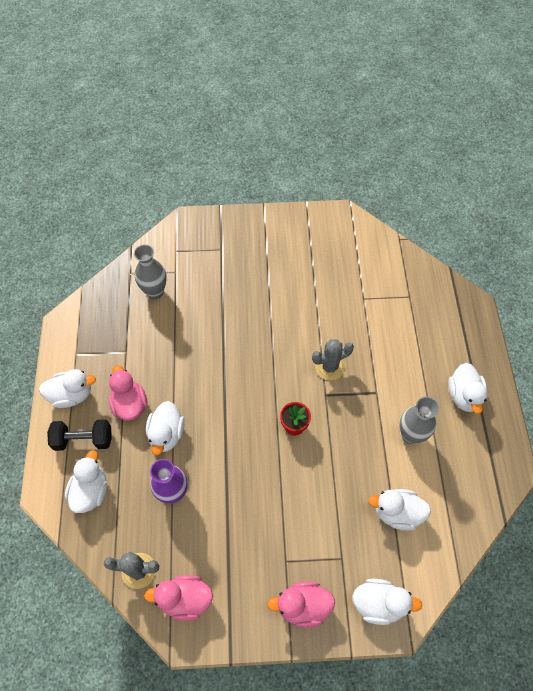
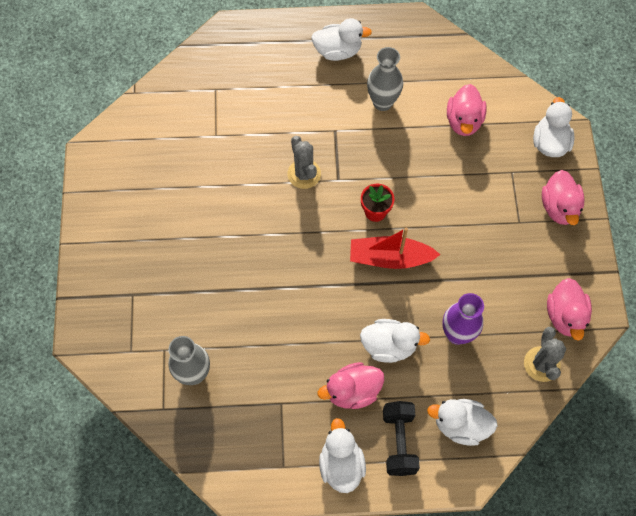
camera: 90 degrees left, 5 degrees up
(248, 437) = (390, 258): none -> red boat
(397, 513) = (463, 121): white duck -> pink duck

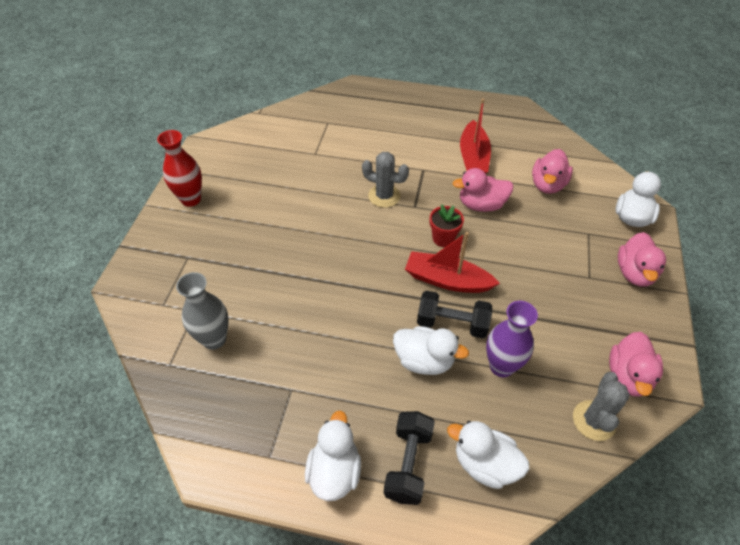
camera: 15 degrees right, 15 degrees down
(106, 225) = (191, 199): none -> red vase
(304, 174) = (384, 196): grey cactus -> grey cactus turned 60 degrees counterclockwise
(338, 51) = (443, 116): white duck -> none
(352, 391) = (371, 396): pink duck -> pink duck (481, 205)
(382, 102) = (473, 157): grey vase -> red boat
(405, 303) = (452, 323): none -> black dumbbell

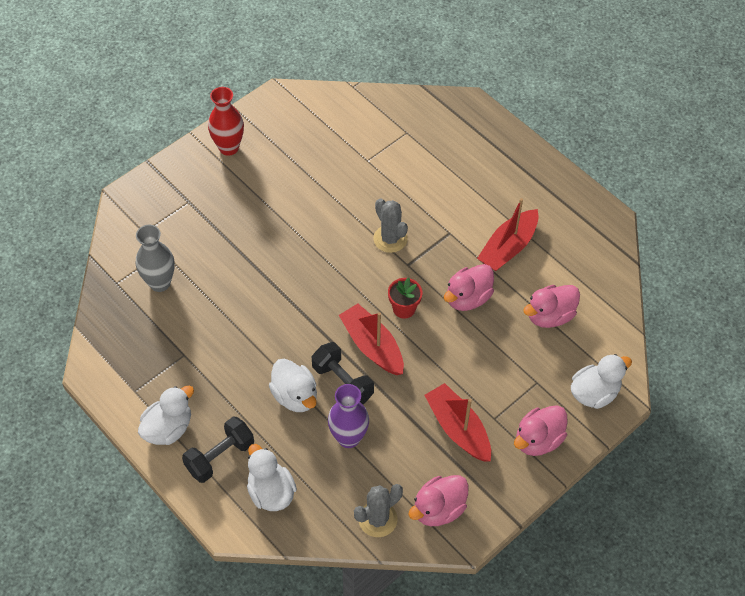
camera: 35 degrees right, 5 degrees up
(481, 205) = (468, 298): pink duck -> pink duck turned 75 degrees counterclockwise
(573, 302) = (458, 428): none -> red boat

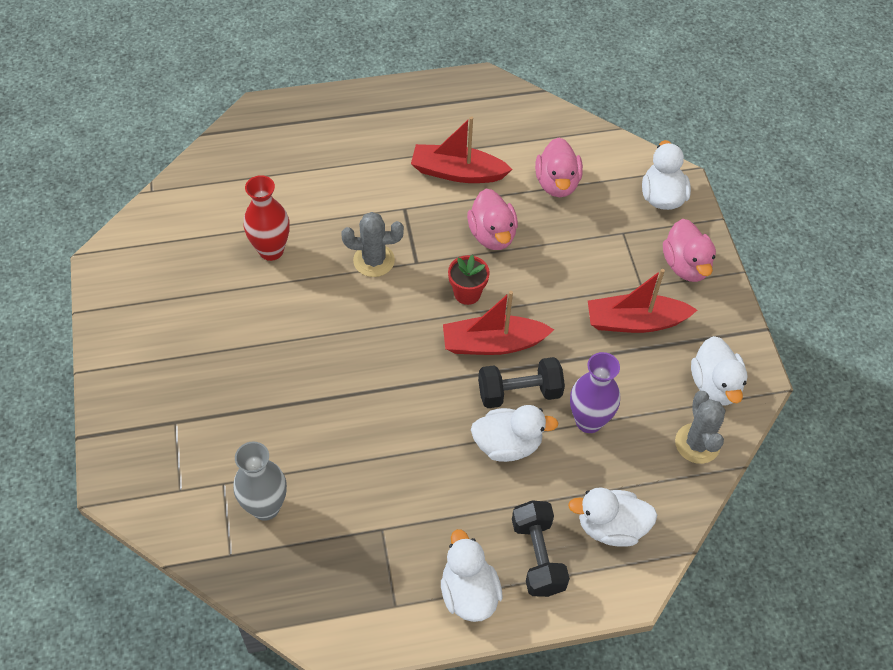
camera: 60 degrees left, 0 degrees up
(229, 148) = (133, 345): red vase -> red vase (271, 250)
(438, 509) = (715, 385): pink duck -> white duck
(508, 248) = (457, 172): red boat -> red boat turned 120 degrees clockwise

